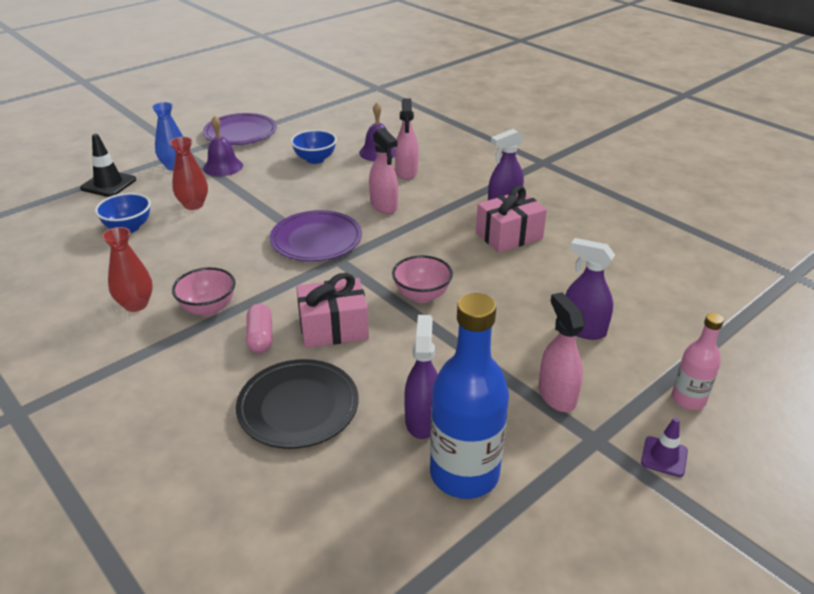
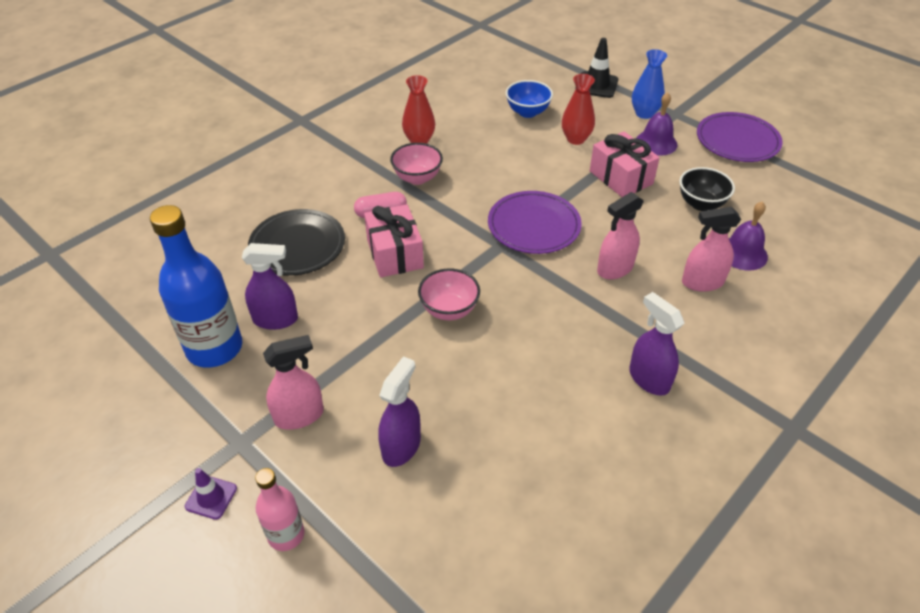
camera: 85 degrees right, 10 degrees up
(315, 159) = (701, 204): blue bowl -> black bowl
(509, 236) = (578, 383): pink gift -> pink gift (621, 177)

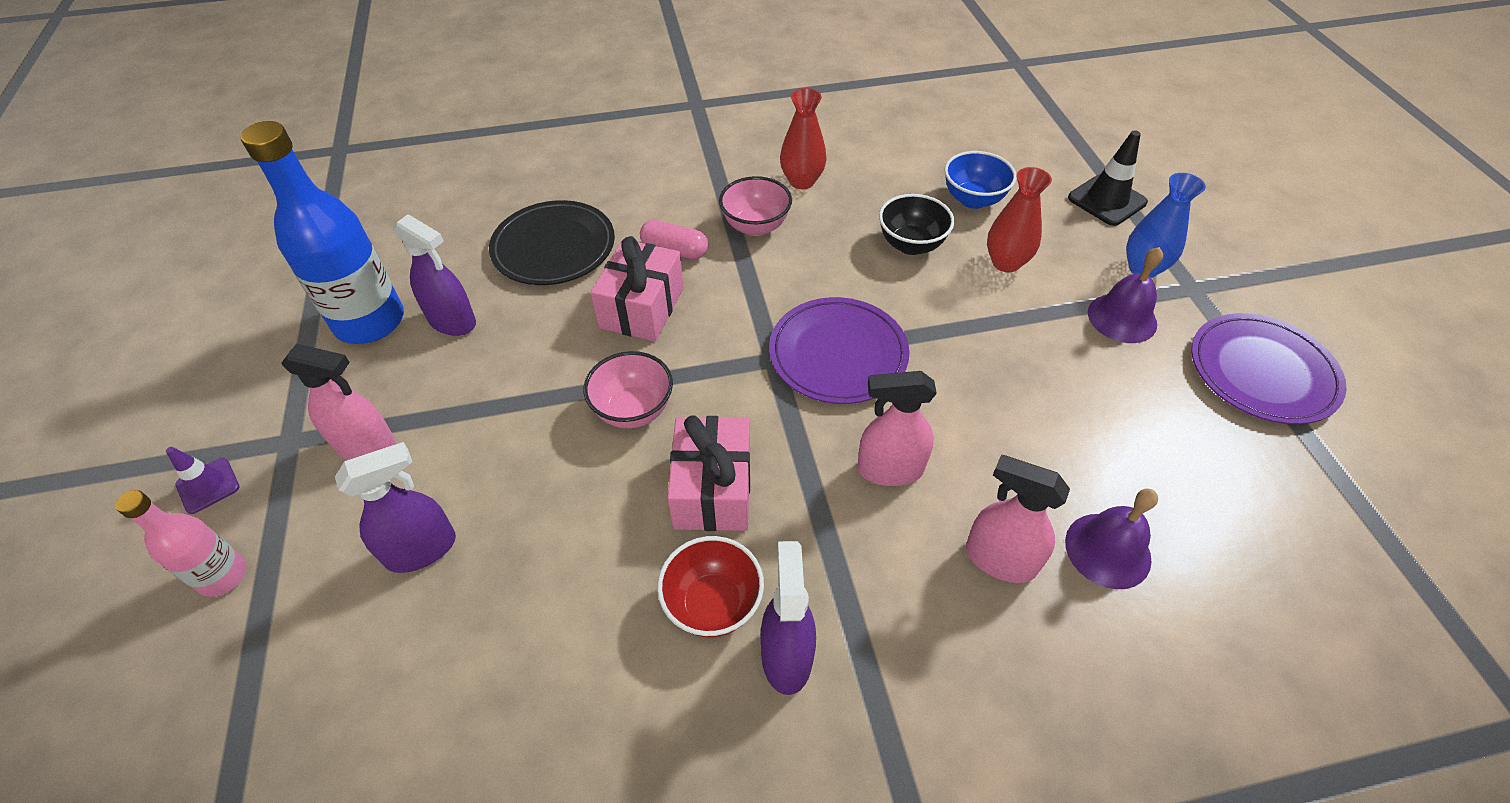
camera: 35 degrees right, 5 degrees up
(591, 378) = (713, 604): none -> red bowl
(621, 177) = (1020, 344): pink gift -> pink gift (712, 489)
(701, 204) = (1109, 440): black bowl -> black bowl (911, 245)

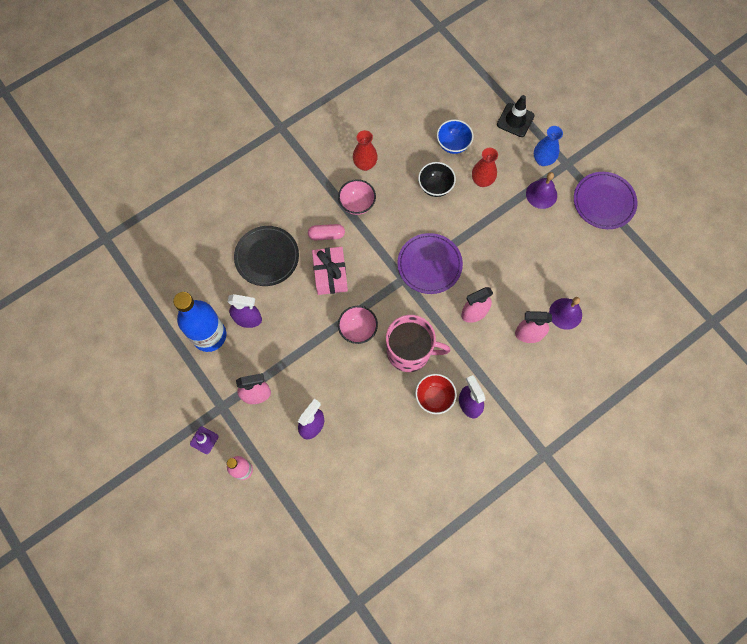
camera: 25 degrees left, 20 degrees up
(712, 489) = (410, 351): pink gift -> pink mug

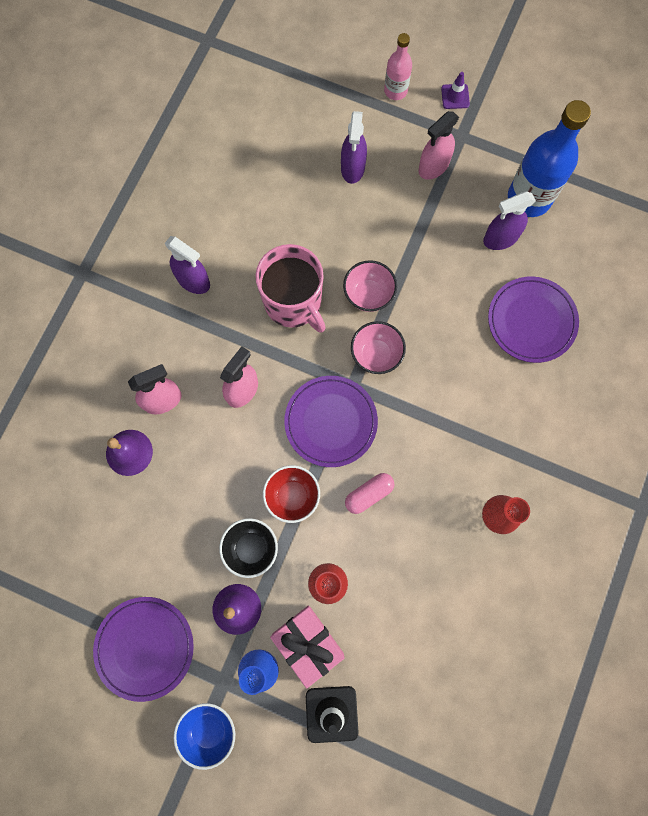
camera: 150 degrees right, 5 degrees up
(267, 257) = (531, 321): black plate -> purple plate
(326, 235) = (480, 389): pink capsule -> pink capsule (369, 494)
(330, 275) = (442, 341): pink gift -> pink gift (308, 643)
(357, 204) = (469, 452): pink bowl -> pink bowl (376, 355)
(410, 351) = (293, 302): pink mug -> pink mug turned 105 degrees counterclockwise
(434, 397) = (237, 267): red bowl -> red bowl (292, 496)
(435, 187) = (385, 536): black bowl -> black bowl (251, 548)
(453, 144) = (397, 618): blue bowl -> blue bowl (209, 729)

